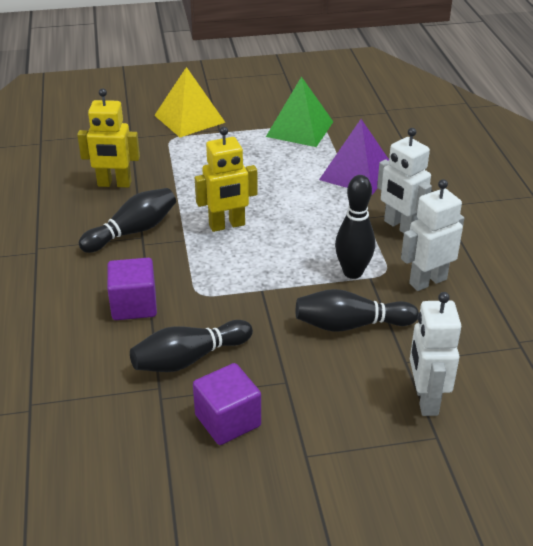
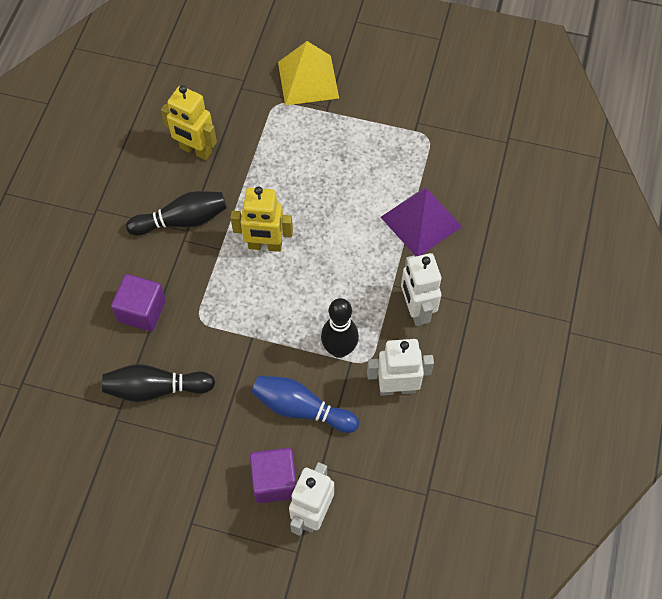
camera: 25 degrees right, 25 degrees up
(228, 420) = (153, 464): purple cube -> purple cube (275, 481)
(299, 129) = (405, 135): green pyramid -> none
(350, 325) = (301, 408): black bowling pin -> blue bowling pin

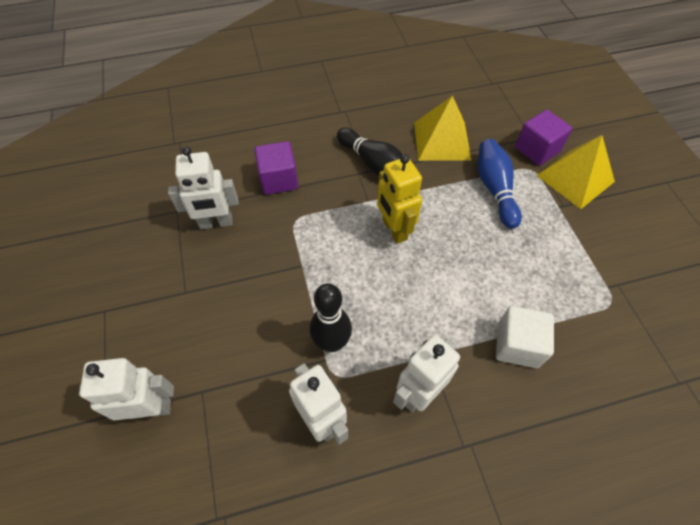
camera: 60 degrees right, 5 degrees down
(156, 388) = (216, 223): black bowling pin -> white robot
(195, 150) = (442, 140): yellow robot -> yellow pyramid
(275, 481) = (170, 357): purple cube -> purple cube (537, 150)
(301, 408) = (253, 342): blue bowling pin -> blue bowling pin (495, 189)
(421, 221) = (517, 345): purple pyramid -> white cube

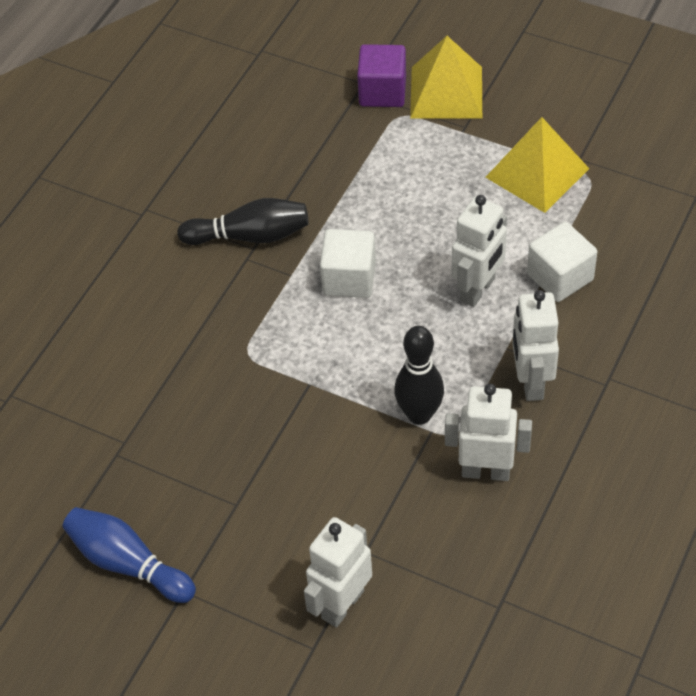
camera: 45 degrees left, 5 degrees down
(216, 223) = (174, 426): white robot -> white robot (478, 290)
(279, 180) = (177, 333): purple cube -> none
(394, 230) = (349, 278): yellow robot -> white cube
(442, 140) = (284, 157): yellow pyramid -> yellow pyramid (537, 172)
(495, 189) = (390, 162): blue bowling pin -> blue bowling pin (128, 563)

